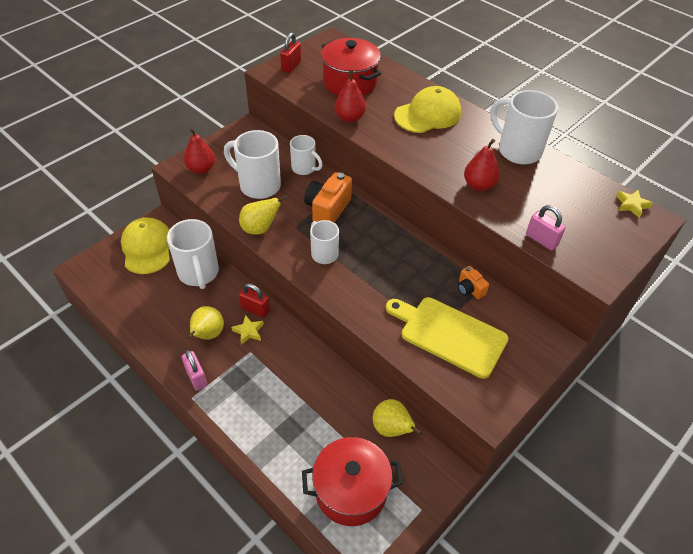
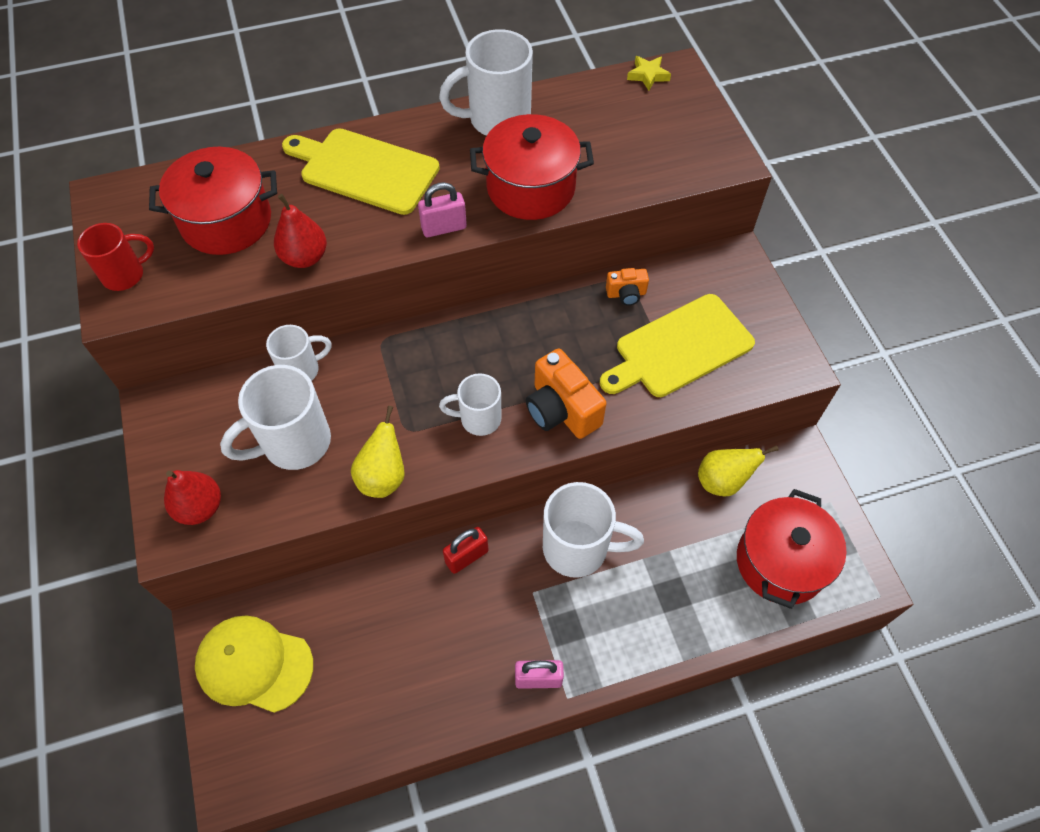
camera: 60 degrees left, 10 degrees up
(199, 273) = (355, 606): white mug -> white mug (578, 548)
(207, 335) = (474, 637): yellow pear -> none
(248, 331) = (499, 580): yellow star -> none
(291, 66) = (125, 275): red padlock -> red mug
(327, 209) = (402, 378): orange camera -> orange camera (561, 410)
(428, 114) = (364, 170): yellow cap -> yellow cutting board
(478, 185) = (531, 188): red pear -> red pot
(541, 240) = (652, 179): pink padlock -> pink padlock (444, 228)

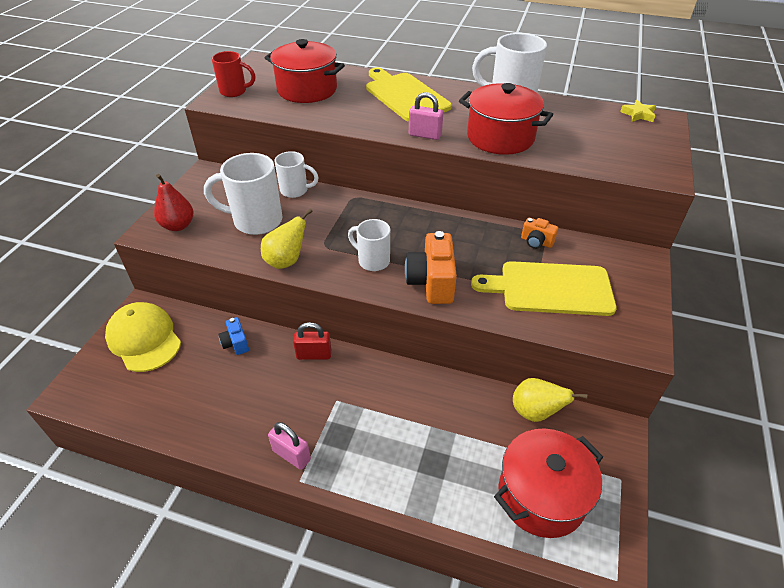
camera: 35 degrees right, 15 degrees down
(305, 257) = (331, 118): red pear -> none
(368, 599) = (236, 343): none -> blue camera
(578, 548) = (390, 392): white mug -> none

